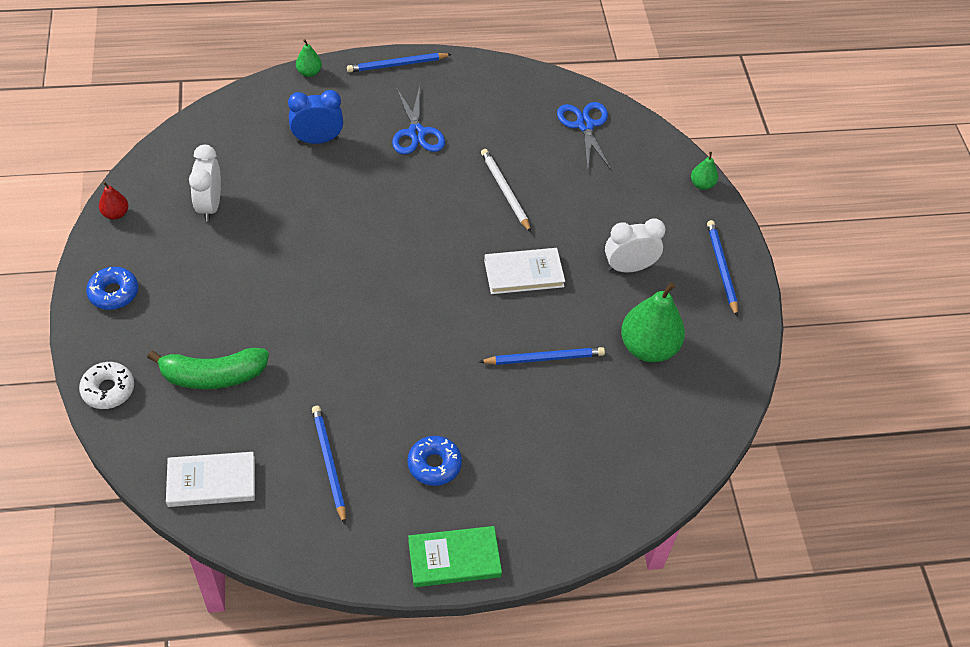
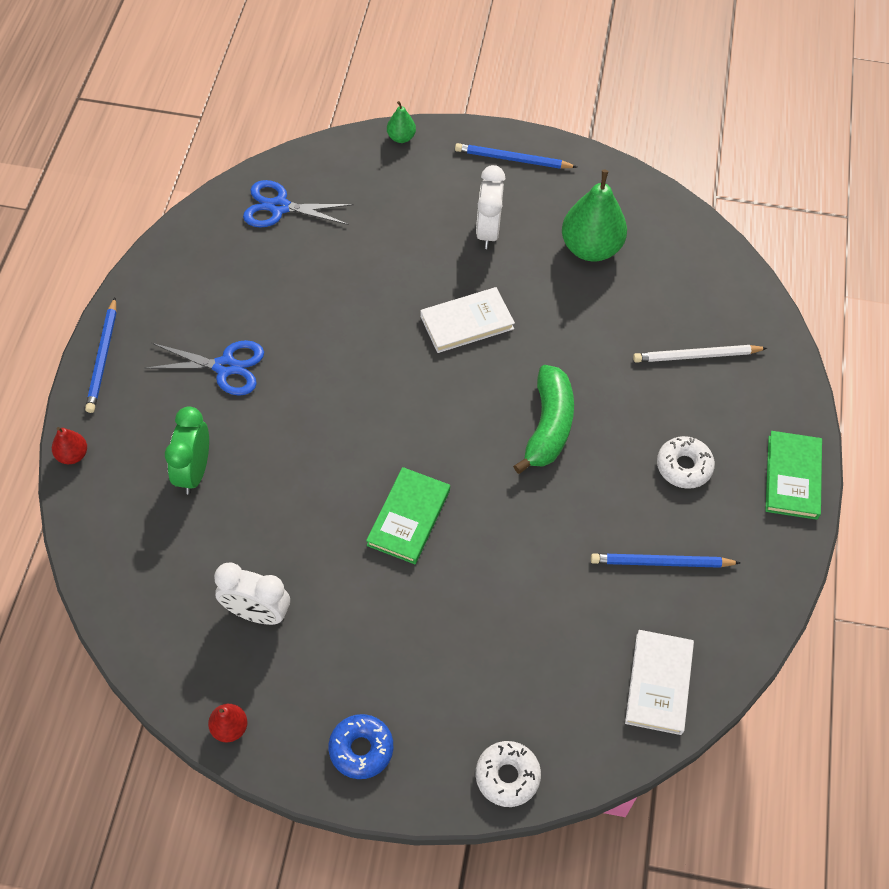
camera: 70 degrees left, 5 degrees up
(213, 376) = (518, 656): green banana -> green banana (548, 426)
(309, 72) = (72, 455): green pear -> red pear
(317, 140) = (194, 472): blue clock -> green clock
(318, 277) = (408, 517): none -> green book
(434, 464) = (684, 466): blue donut -> white donut
(505, 191) = (347, 307): white pencil -> white pencil (696, 356)
(524, 273) = (467, 322): white book -> white book turned 60 degrees clockwise
(544, 358) = (580, 336): blue pencil -> none

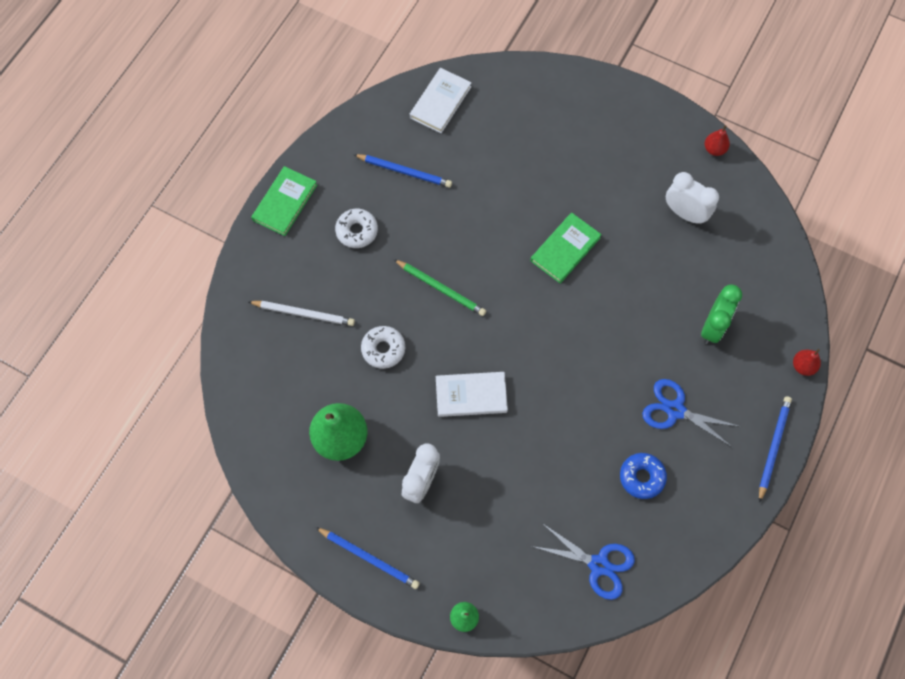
camera: 160 degrees left, 10 degrees up
(361, 749) = (635, 116): blue donut -> blue donut (641, 477)
(507, 776) = (552, 79): white donut -> white donut (383, 349)
(548, 426) = (441, 288): green banana -> green pencil

